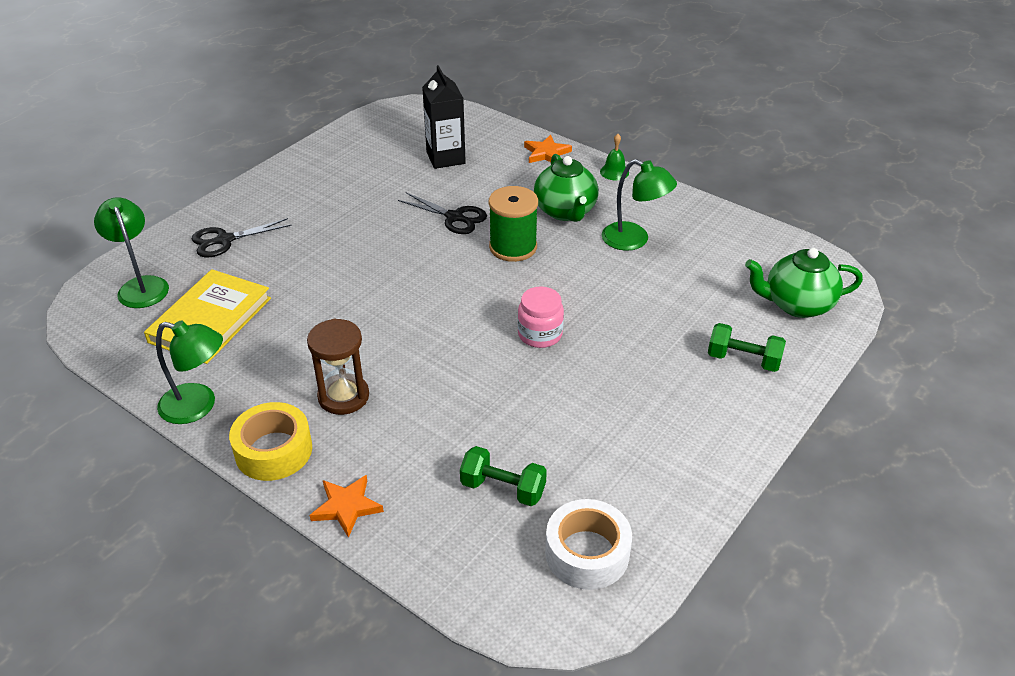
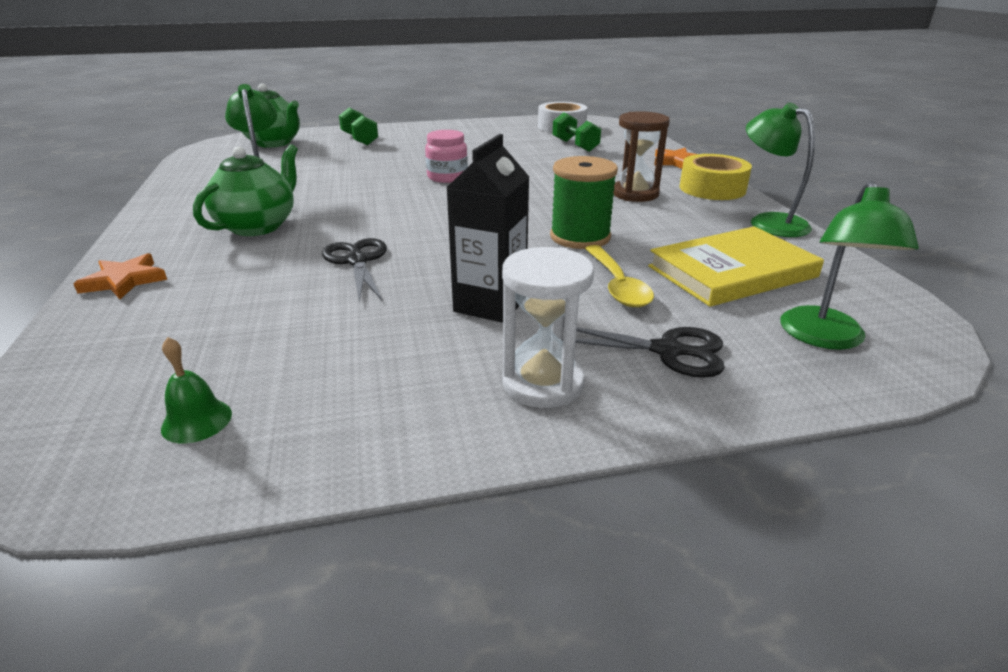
camera: 140 degrees left, 10 degrees down
(273, 200) = (543, 383): none -> white hourglass
(280, 272) = (617, 285): none -> yellow spoon
(445, 158) = (222, 331): black carton -> black carton (490, 304)
(513, 247) = (359, 221): green spool -> green spool (580, 237)
(614, 172) = (134, 236): green bell -> green bell (197, 421)

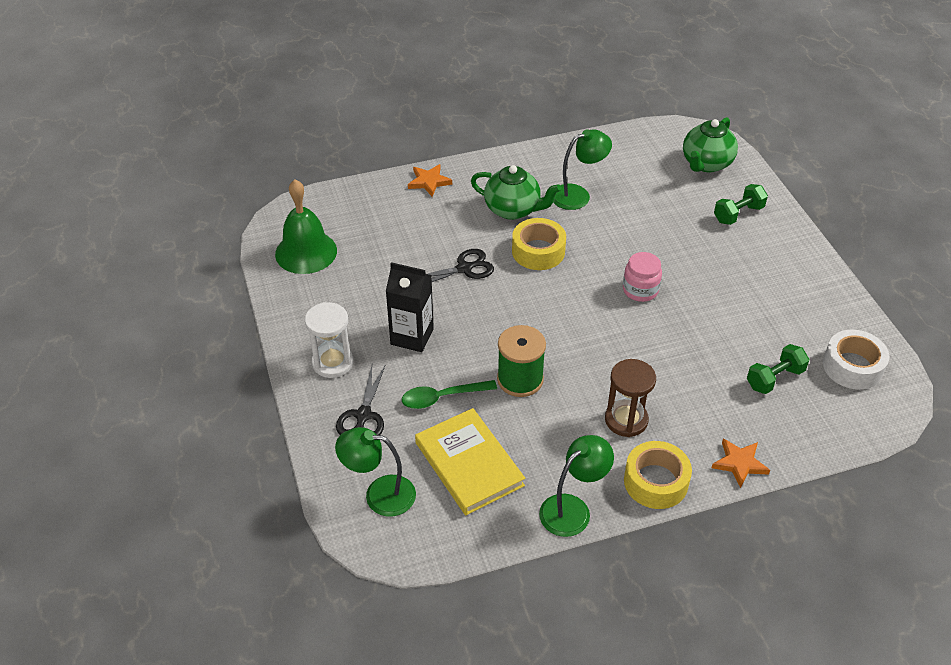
camera: 85 degrees right, 15 degrees up
(197, 421) = (306, 252): green bell -> green bell, size x2.21
(353, 217) = (538, 251): none -> yellow tape
(617, 285) = (442, 397): yellow spoon -> green spoon

